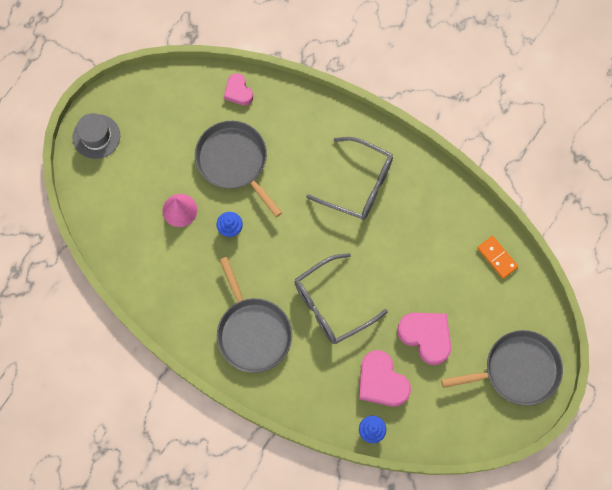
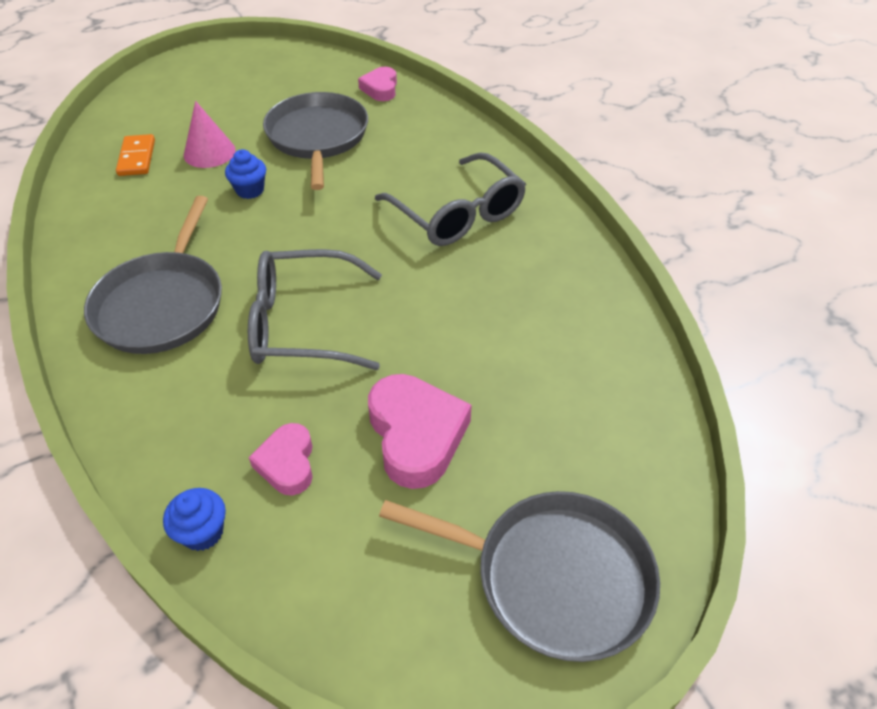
camera: 30 degrees right, 25 degrees down
(96, 136) = (191, 69): grey hat -> none
(381, 382) = (287, 463): pink heart -> pink heart, size x0.60
(497, 257) = (618, 382): orange domino -> orange domino (137, 158)

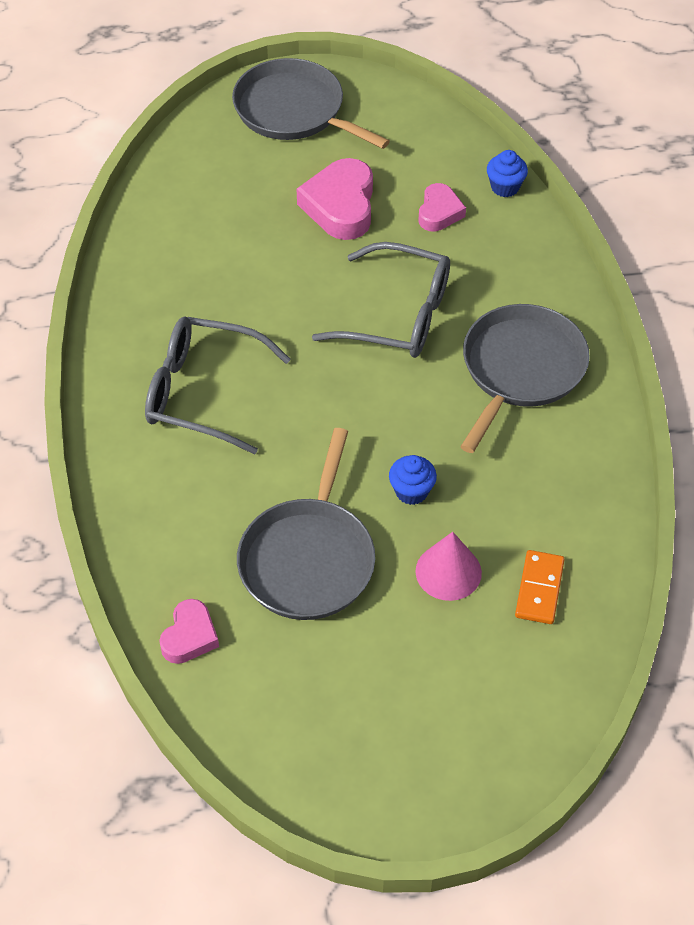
camera: 160 degrees left, 5 degrees up
(458, 214) = (203, 392): grey glasses -> grey glasses turned 60 degrees counterclockwise

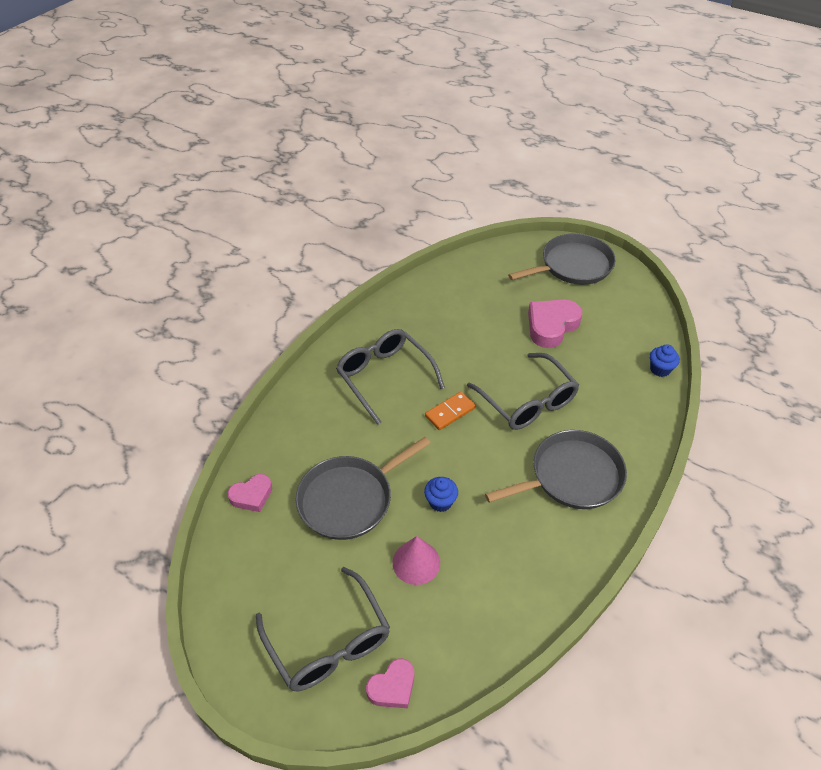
camera: 40 degrees right, 5 degrees down
(294, 111) = (573, 266): grey pan -> grey pan turned 75 degrees clockwise
(439, 212) = (606, 361): pink heart -> pink heart (392, 687)
(439, 715) = (328, 642): none -> grey glasses
(539, 589) = (458, 613): orange domino -> orange domino (450, 412)

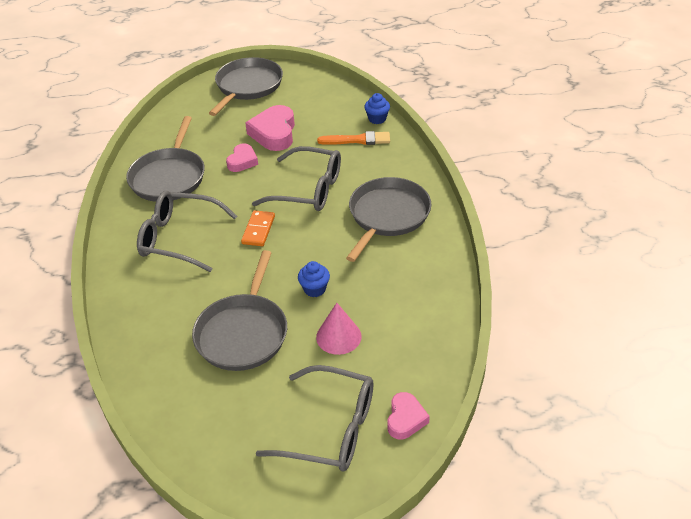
camera: 40 degrees left, 5 degrees down
(252, 496) = (158, 385): pink heart -> pink heart (242, 161)
(429, 315) = (169, 177): none -> grey pan
(620, 380) = (358, 140): none -> orange brush

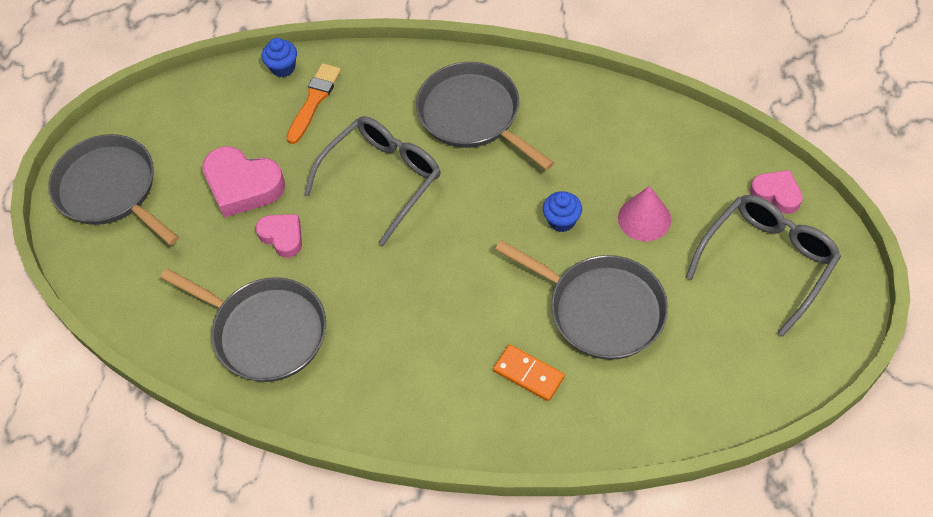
camera: 65 degrees left, 15 degrees up
(179, 238) = (402, 344): grey glasses -> none
(258, 230) = (431, 252): orange domino -> orange domino (528, 374)

